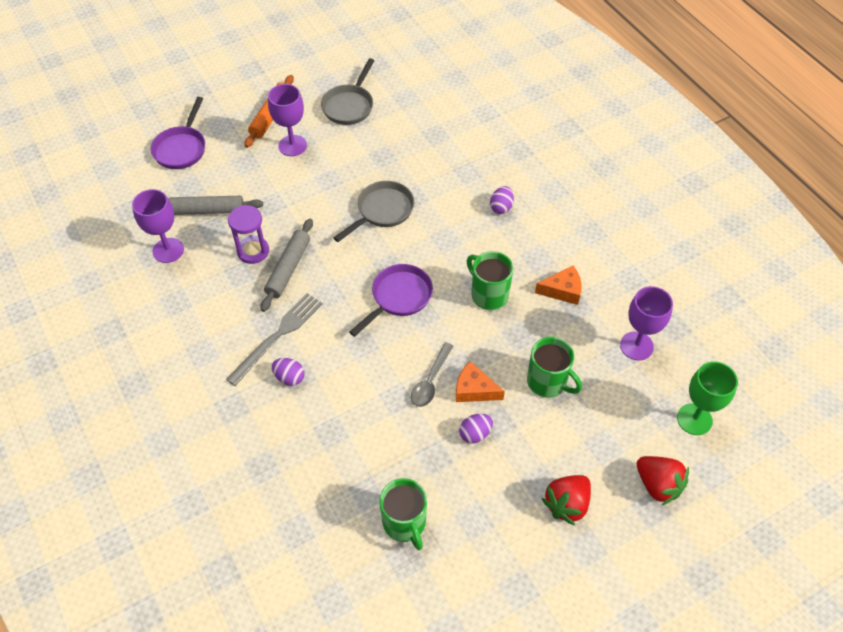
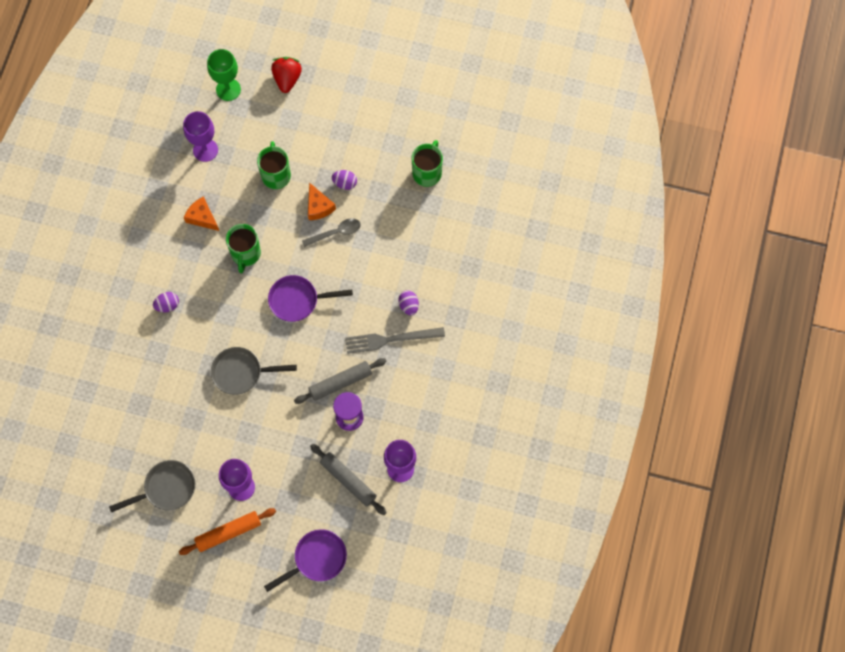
camera: 135 degrees left, 15 degrees up
(567, 504) = (340, 110): red strawberry -> none

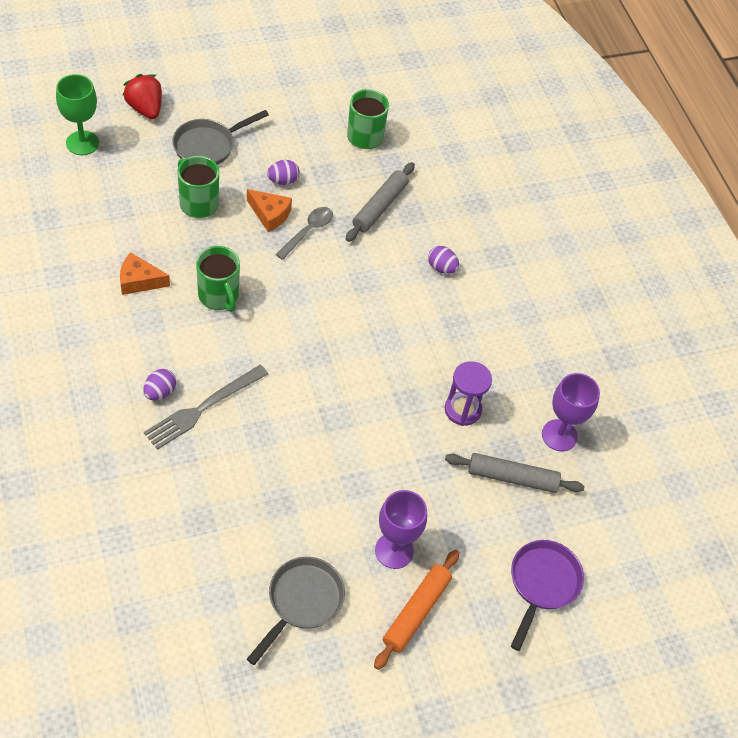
camera: 40 degrees left, 15 degrees down
(205, 150) = (96, 212): purple goblet -> none
(241, 373) = (303, 423): grey pan -> grey pan (208, 146)
(298, 300) = (314, 317): purple pan -> none
(340, 383) = (426, 379): grey rolling pin -> grey rolling pin (380, 207)
(390, 339) = (447, 309): grey fork -> grey fork (203, 408)

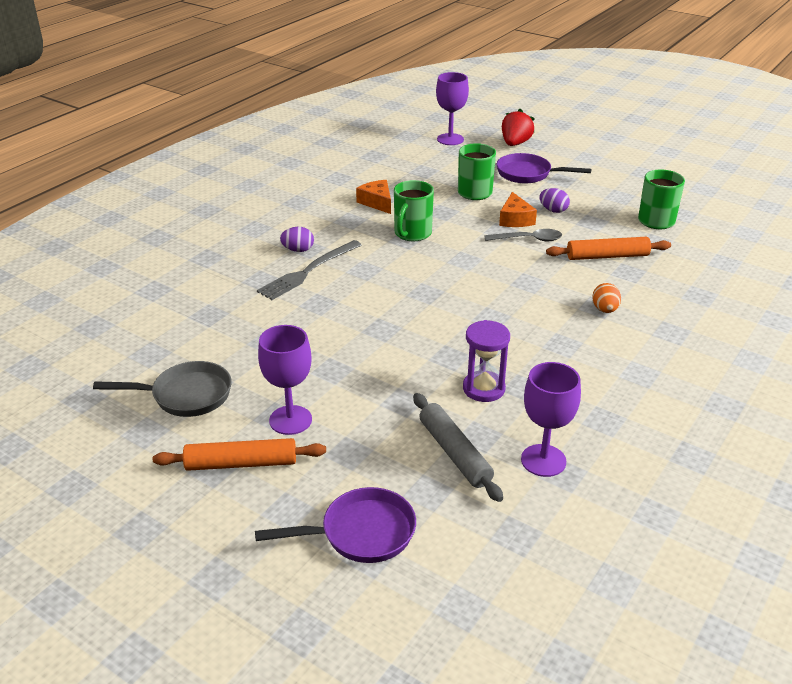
camera: 60 degrees right, 20 degrees down
(82, 143) = (450, 139): green goblet -> purple goblet
(203, 408) = (308, 271): grey fork -> grey fork turned 60 degrees counterclockwise
(208, 146) = (528, 174): grey pan -> purple pan
(380, 207) = (607, 256): grey rolling pin -> orange rolling pin
(441, 268) = (605, 310): purple egg -> orange egg

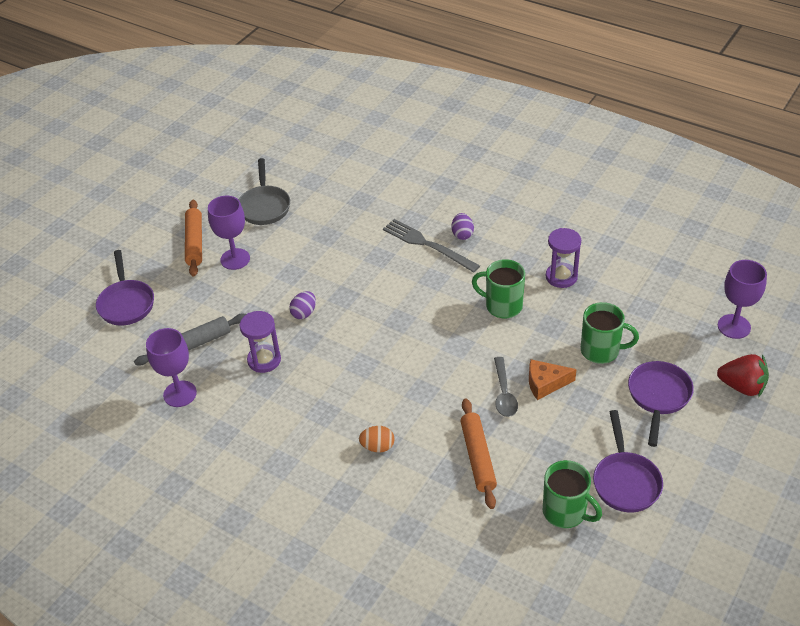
camera: 90 degrees right, 10 degrees up
(377, 202) = (561, 277): orange cheese -> purple hourglass
(553, 210) = (572, 416): purple egg -> purple egg (304, 313)
(619, 194) = (625, 481): none -> purple pan

